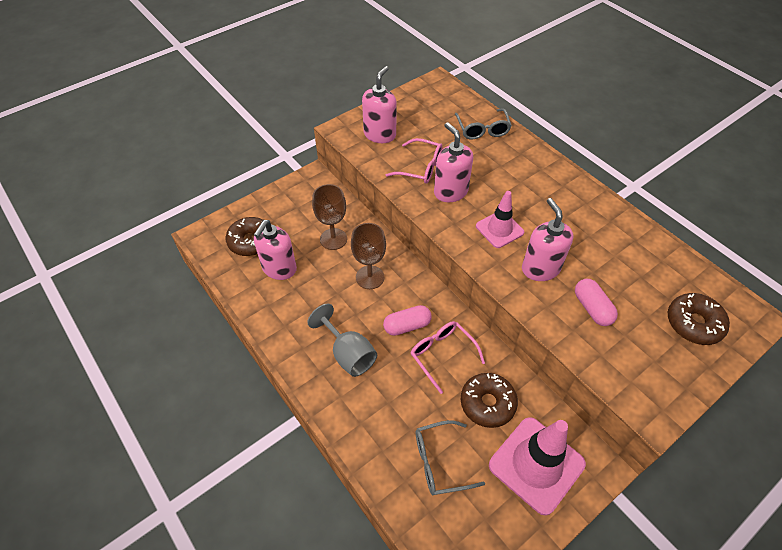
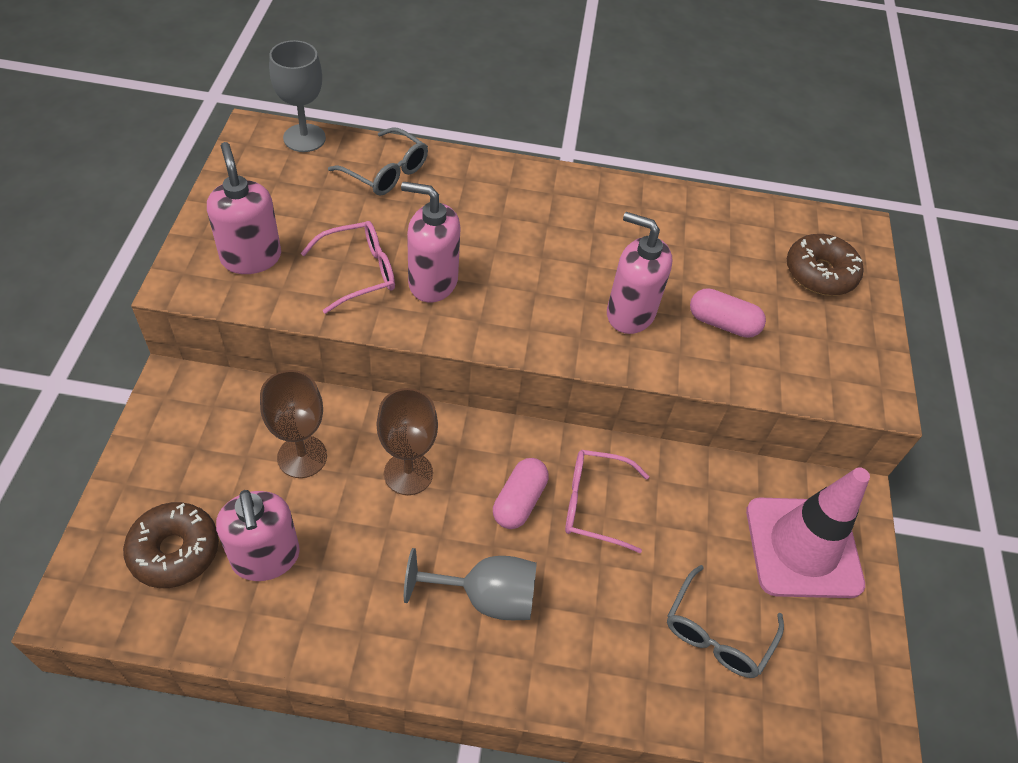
camera: 50 degrees left, 0 degrees up
(458, 94) = (304, 138): none -> grey goblet
(487, 403) = (695, 521): brown donut -> none
(499, 229) = (539, 294): pink traffic cone -> none

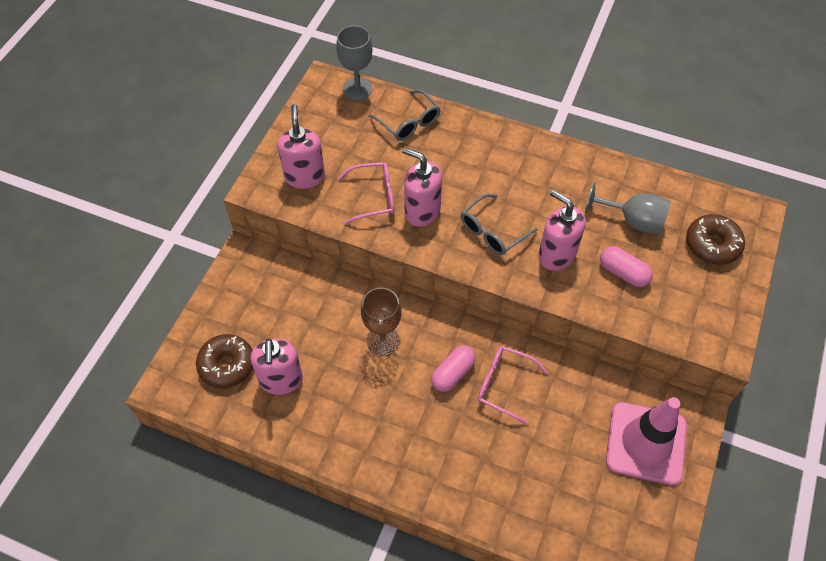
camera: 20 degrees right, 5 degrees up
(302, 456) = (316, 317): brown goblet -> none
(486, 597) = (415, 433): grey goblet -> grey goblet (633, 221)
(717, 634) = (565, 489): grey glasses -> grey glasses (492, 232)

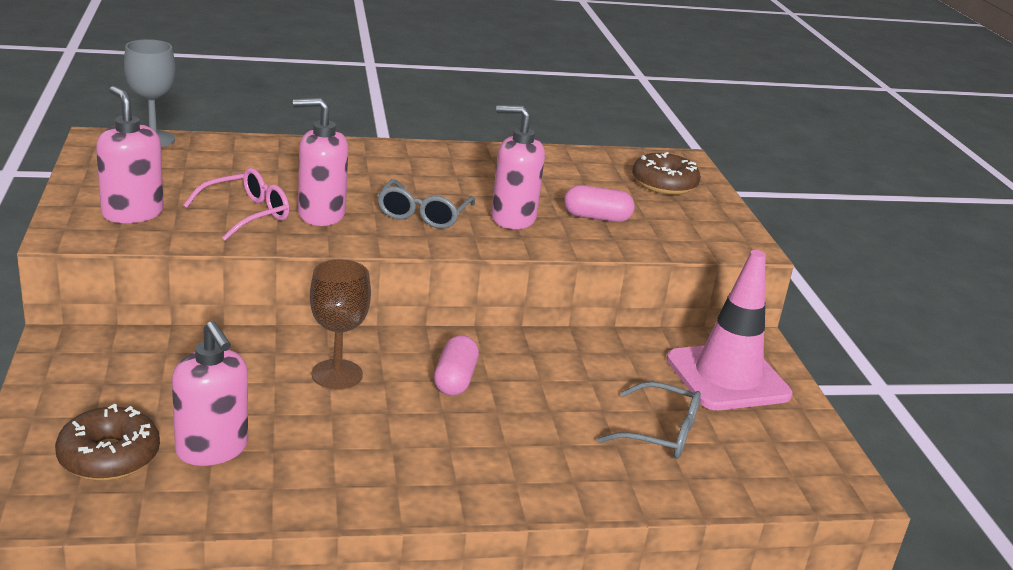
camera: 35 degrees left, 30 degrees down
(409, 123) = (245, 154): grey glasses -> grey glasses (661, 433)
(503, 385) = (527, 373): pink glasses -> none
(633, 221) = (570, 182): grey goblet -> none

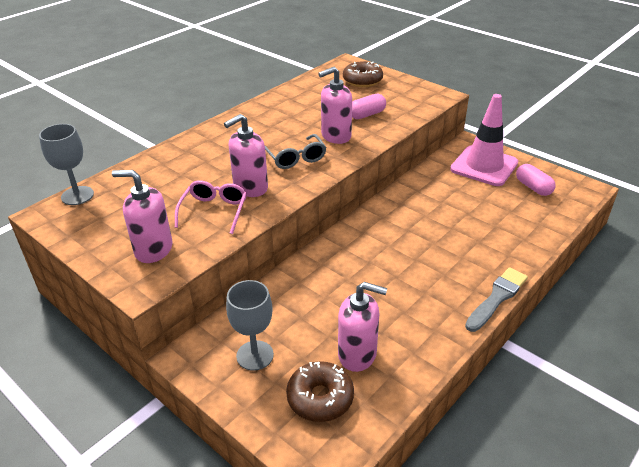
camera: 35 degrees left, 10 degrees up
(118, 382) = (255, 355): none -> grey goblet
(337, 374) = (345, 273): brown goblet -> none
(455, 380) = (395, 239): pink capsule -> pink capsule (533, 187)
(470, 509) = (497, 298): none -> grey brush
(661, 433) = (502, 209): grey glasses -> none

